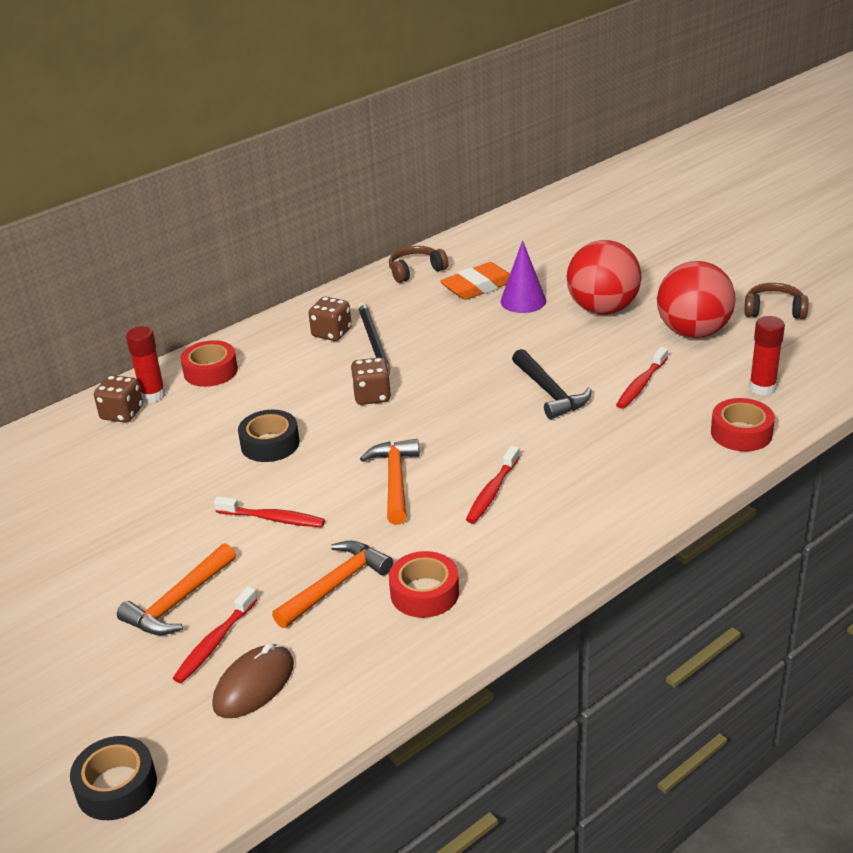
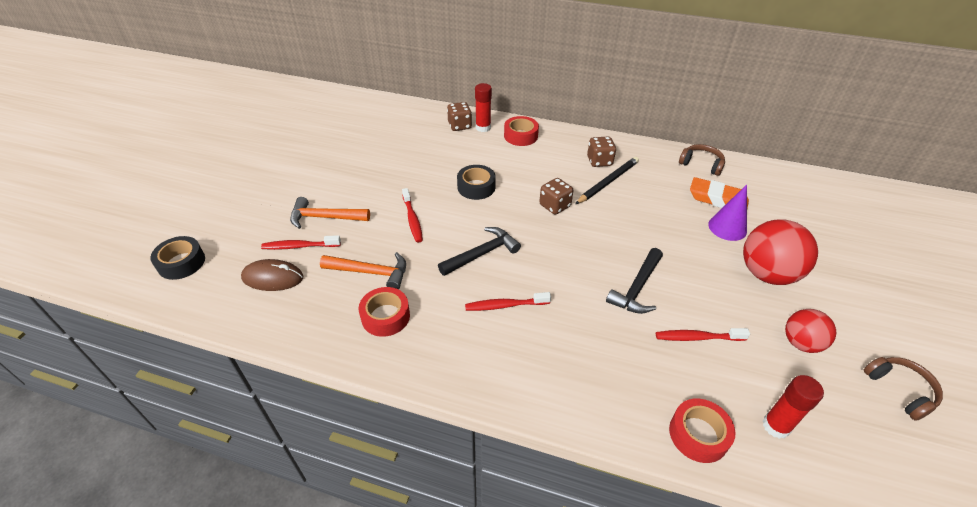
camera: 55 degrees right, 10 degrees up
(395, 480) = (482, 253): orange hammer -> black hammer
(693, 332) = (801, 343): red ball -> red ball, size x0.60

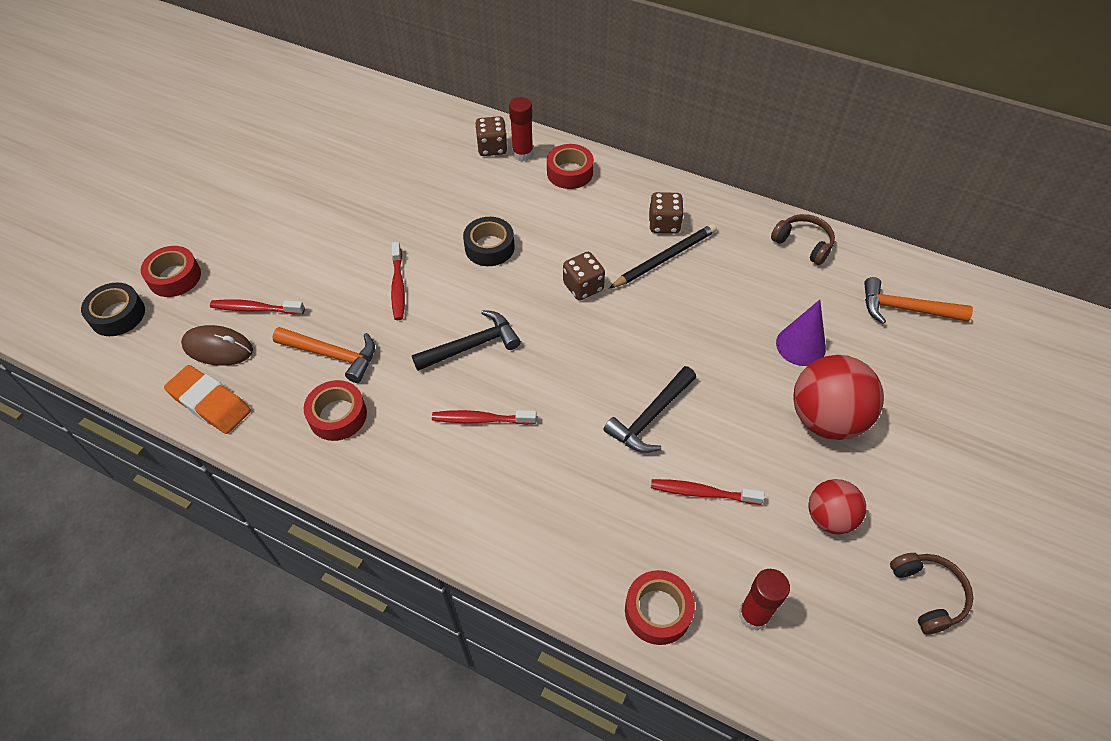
camera: 10 degrees right, 10 degrees up
(227, 231) = (174, 277): none -> red tape
(325, 217) = (292, 271): orange hammer -> orange hammer (905, 309)
(717, 199) = (804, 301): orange eraser -> orange eraser (210, 403)

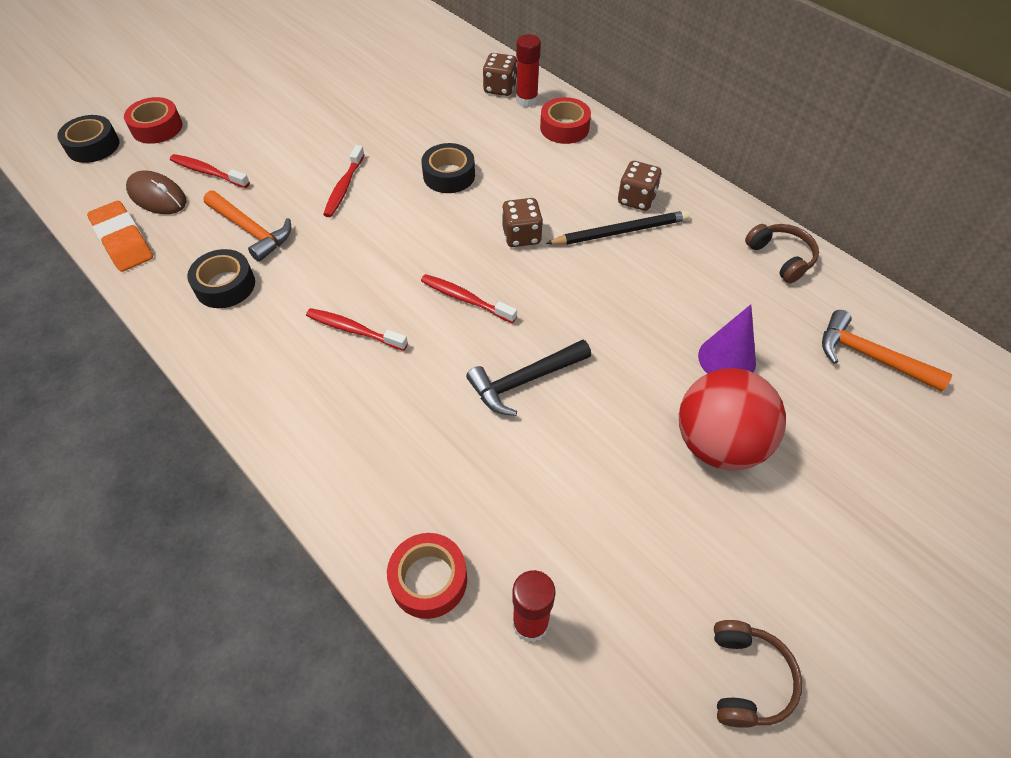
camera: 20 degrees right, 0 degrees up
(338, 415) = (225, 285): red tape -> black tape
(472, 345) = (383, 259): black hammer -> none
(702, 493) = (540, 475): red toothbrush -> red toothbrush (465, 299)
(829, 517) = (670, 550): red ball -> none

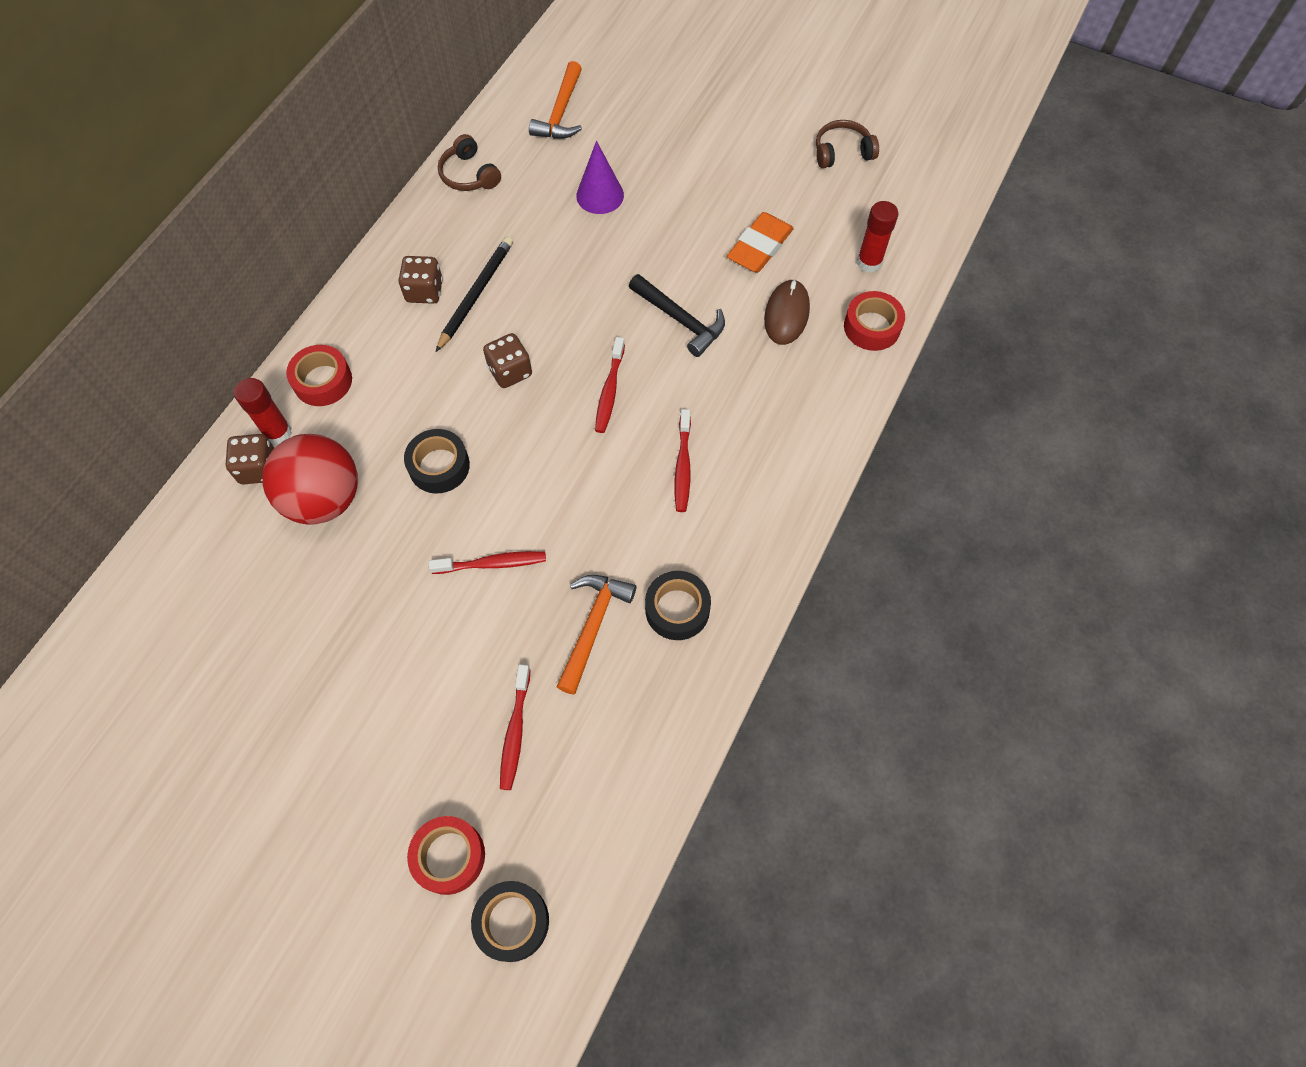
camera: 110 degrees left, 10 degrees up
(123, 241) = (659, 758): orange eraser -> orange eraser (760, 247)
(157, 196) = (576, 767): brown mouse -> brown mouse (786, 314)
(620, 231) = (476, 294): black pencil -> black pencil turned 60 degrees clockwise
(718, 444) = (682, 189): red ball -> red ball (324, 499)
(781, 257) = (469, 175): brown headphones -> brown headphones turned 75 degrees counterclockwise

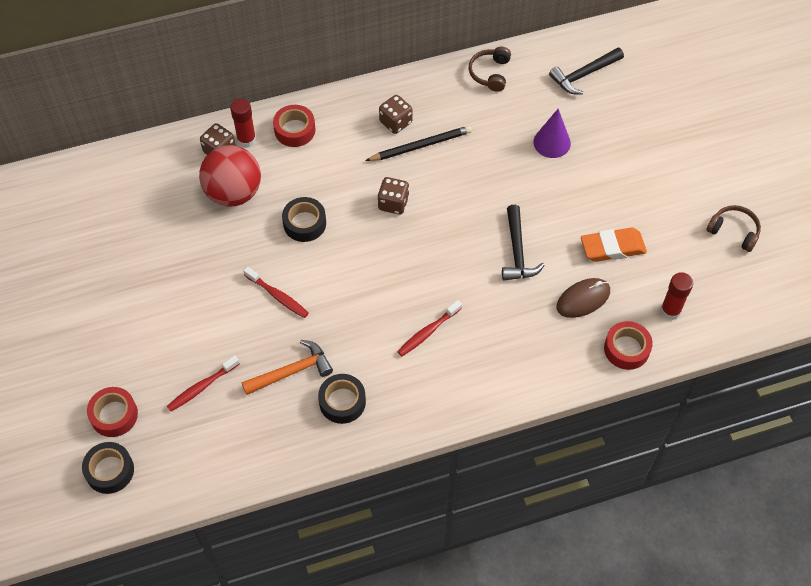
camera: 45 degrees right, 5 degrees down
(561, 113) = (584, 75): orange hammer -> black hammer
(609, 391) = (434, 258): red toothbrush -> none

